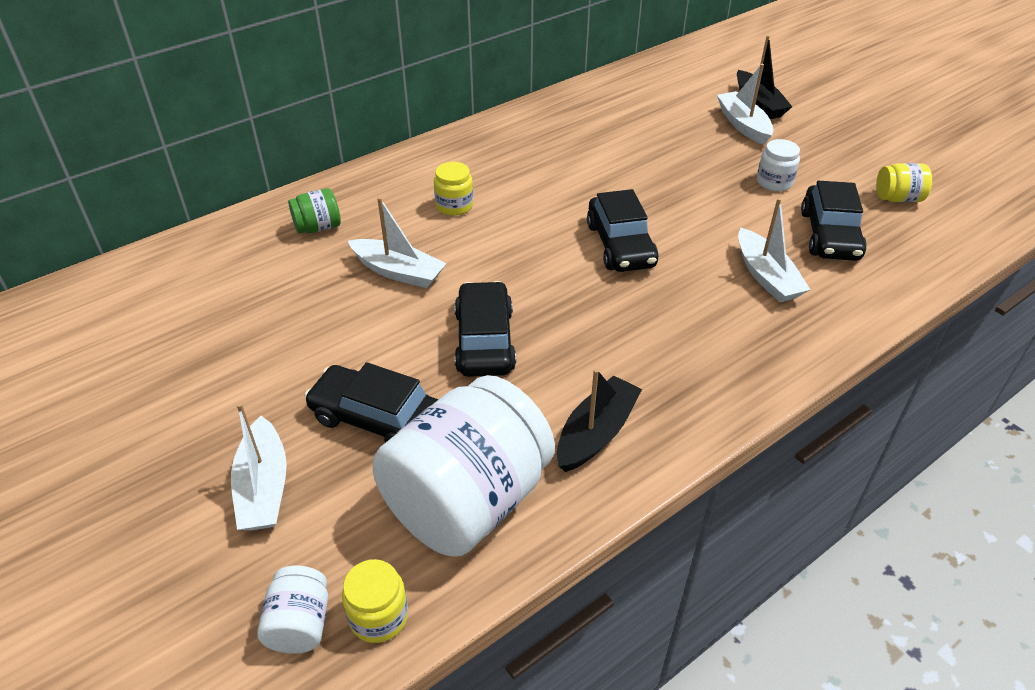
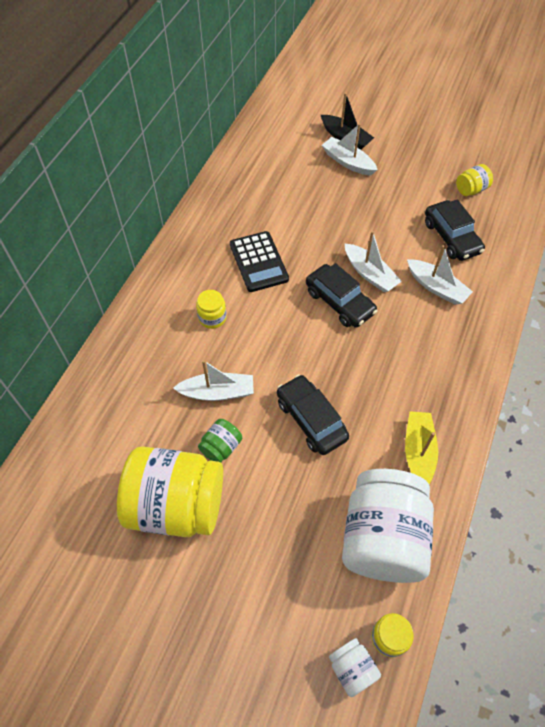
camera: 30 degrees left, 15 degrees up
(257, 352) = (176, 504): none -> yellow jar
(263, 487) = (261, 597): white boat -> white boat (370, 274)
(318, 227) = (133, 381): green jar -> green jar (221, 447)
(376, 418) = (290, 512): black car -> none
(553, 177) = (259, 262): none -> black calculator
(596, 433) = (418, 452): black boat -> yellow boat
(774, 182) = (396, 206): white jar -> none

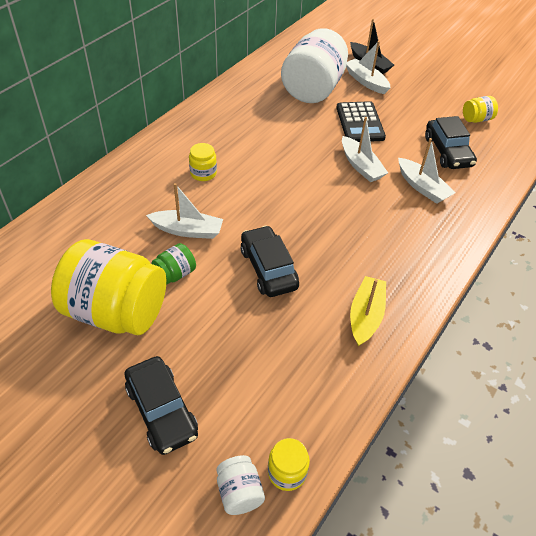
camera: 10 degrees right, 10 degrees down
(259, 262) = (260, 139): black calculator -> black calculator (360, 123)
(339, 302) = (325, 182): black car -> black car (162, 410)
(382, 537) = (307, 381): white jar -> white jar (313, 89)

